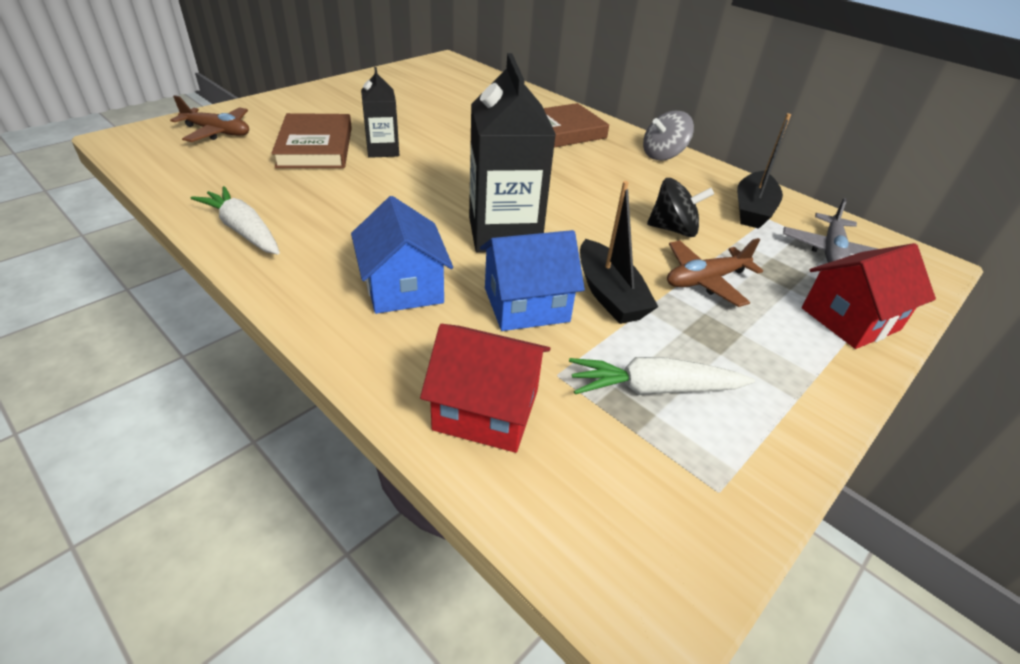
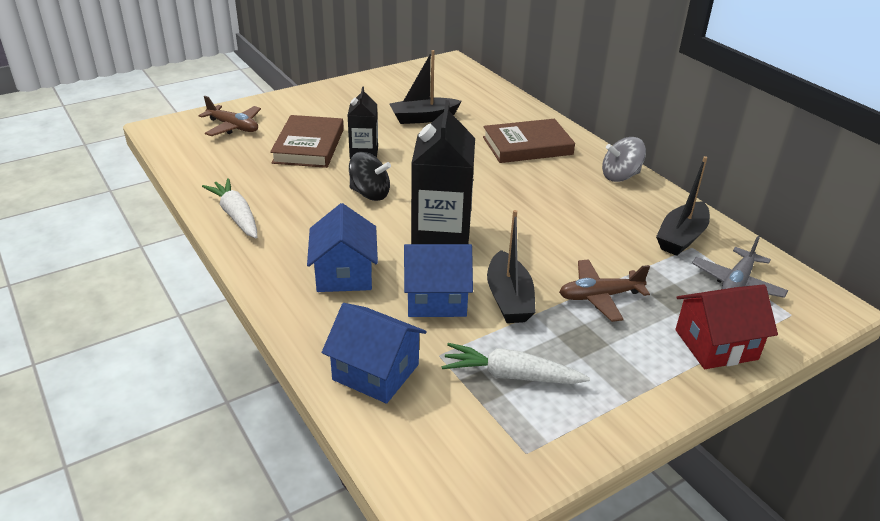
camera: 15 degrees right, 5 degrees down
(437, 112) = (423, 118): none -> black boat
(486, 410) = (376, 372): red house -> blue house
(673, 229) = (593, 249): black spinning top -> black spinning top (370, 194)

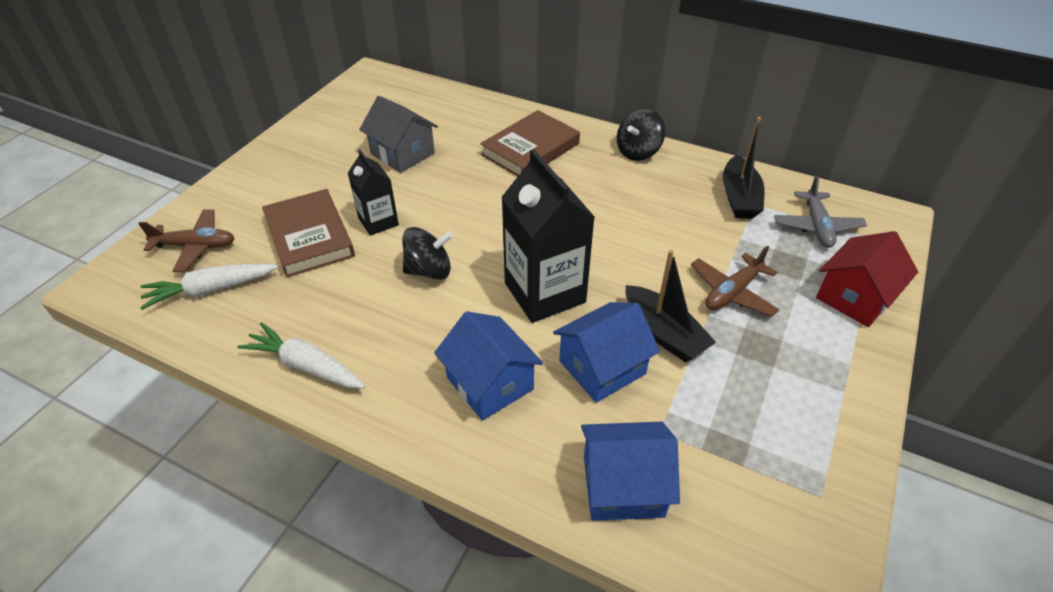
camera: 30 degrees left, 10 degrees up
(423, 118) = (402, 153): black boat -> grey house
(511, 375) = (739, 419): white carrot -> white carrot (211, 290)
(620, 176) = (638, 152): grey spinning top -> black spinning top

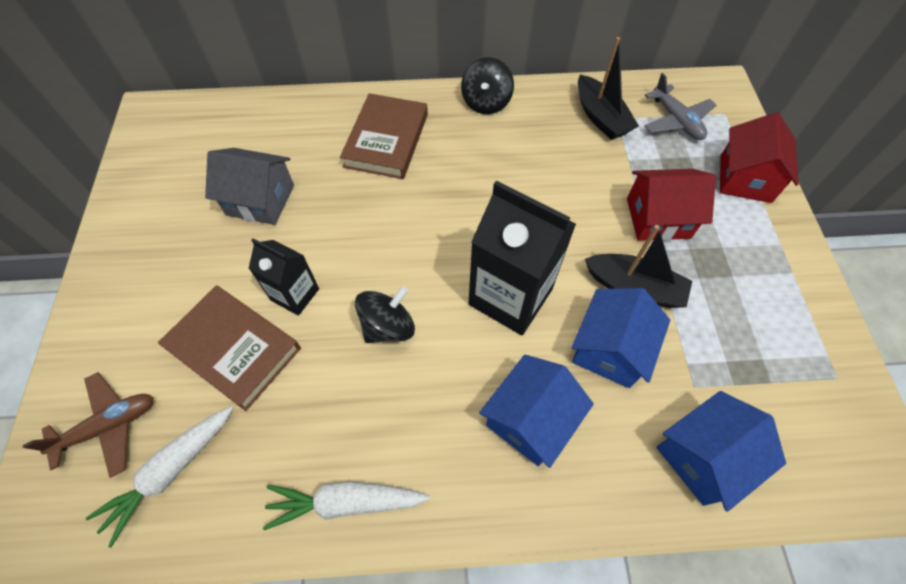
camera: 30 degrees left, 15 degrees up
(490, 383) = (530, 419): blue house -> blue house turned 75 degrees counterclockwise
(732, 292) = (658, 218): brown plane -> red house

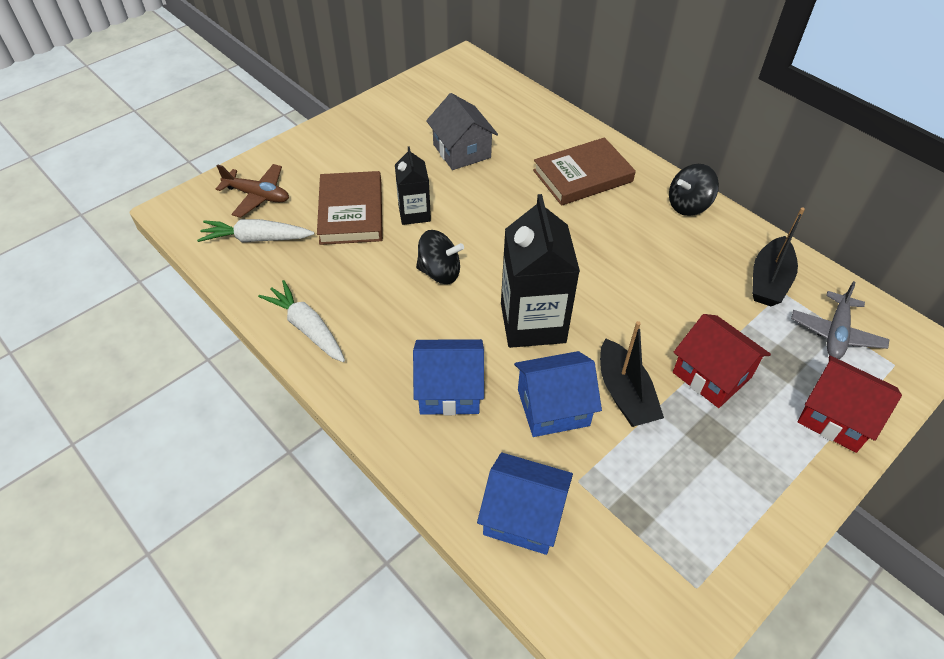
camera: 50 degrees right, 10 degrees down
(745, 178) = (835, 417): red house -> red house turned 60 degrees clockwise

